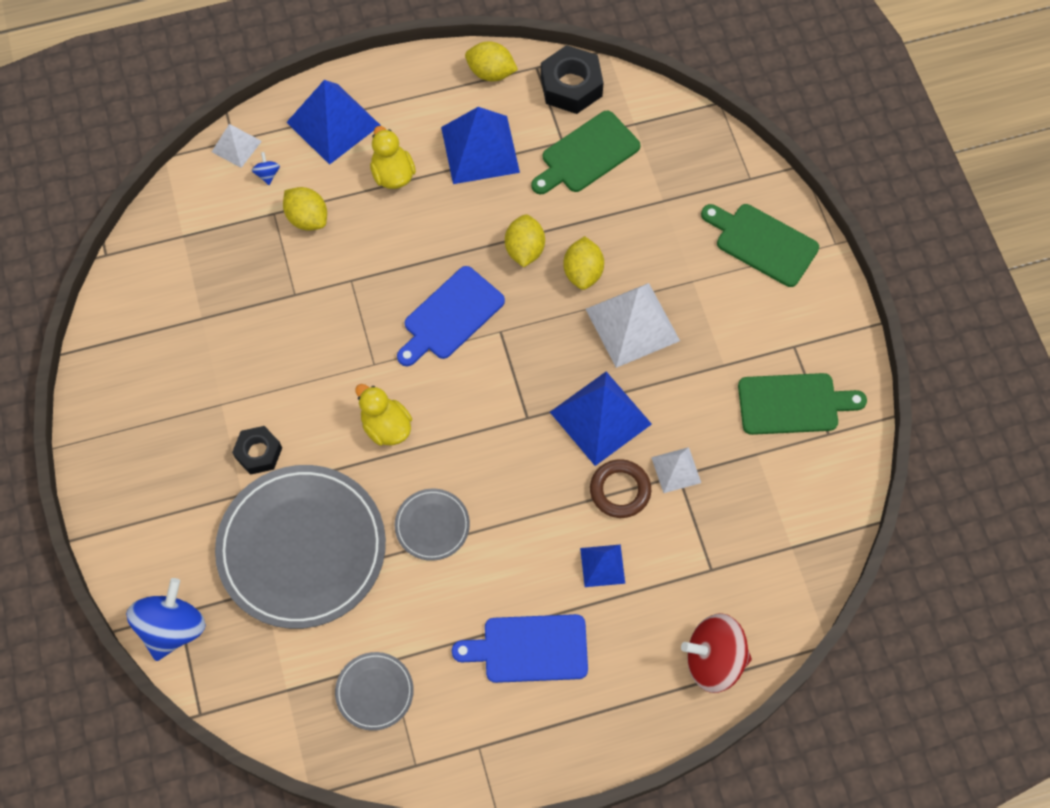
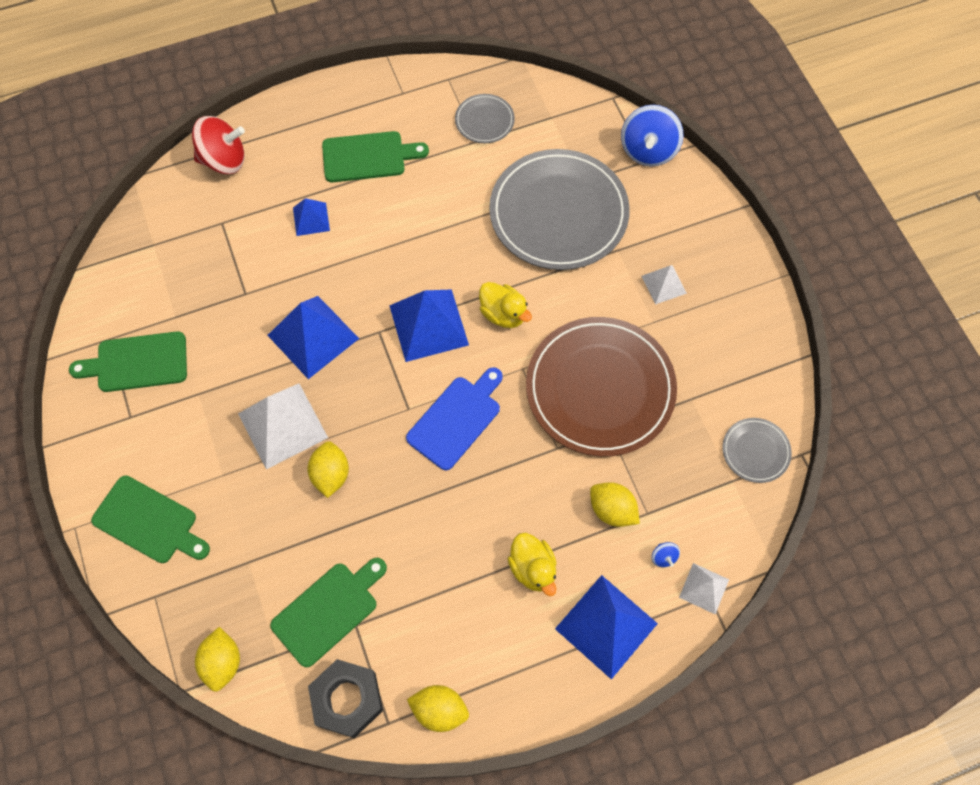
camera: 175 degrees right, 0 degrees up
(258, 453) = (611, 283): black nut -> none
(295, 336) = (600, 388): none -> brown plate
(432, 525) = (453, 238): grey plate -> grey plate (755, 451)
(480, 149) = (443, 607): blue pyramid -> blue pyramid (428, 325)
(524, 250) = (389, 494): yellow lemon -> yellow lemon (222, 662)
(529, 649) = (368, 157): blue cutting board -> green cutting board
(620, 490) = (296, 277): brown ring -> none
(676, 470) = (247, 297): white pyramid -> white pyramid (664, 284)

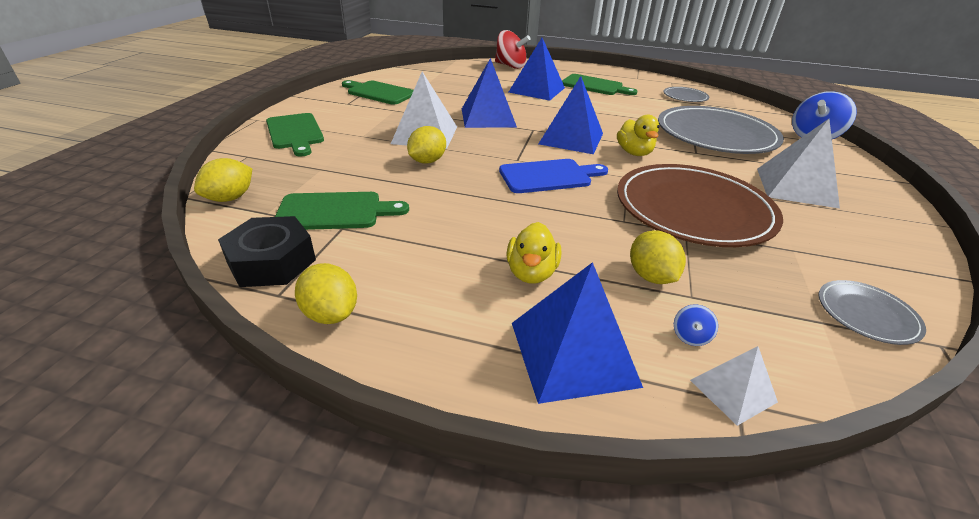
camera: 35 degrees right, 30 degrees down
(311, 219) = (537, 90): blue pyramid -> blue pyramid, size x1.86
(664, 284) = (795, 187): white pyramid -> white pyramid, size x1.86

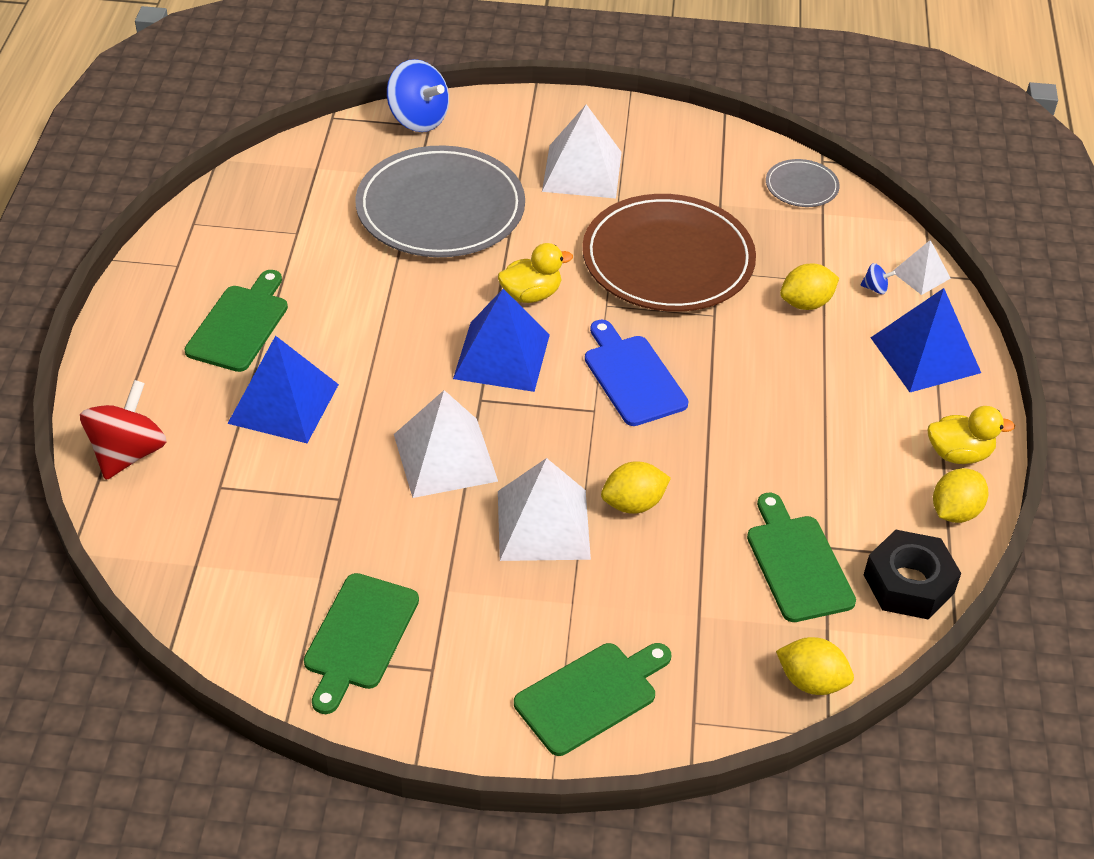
camera: 100 degrees left, 10 degrees up
(427, 161) = (633, 504): yellow lemon -> yellow lemon turned 45 degrees counterclockwise
(488, 117) = (445, 457): blue pyramid -> white pyramid
(531, 273) = (837, 383): yellow duck -> yellow duck (959, 454)
(685, 97) = (275, 217): grey plate -> none

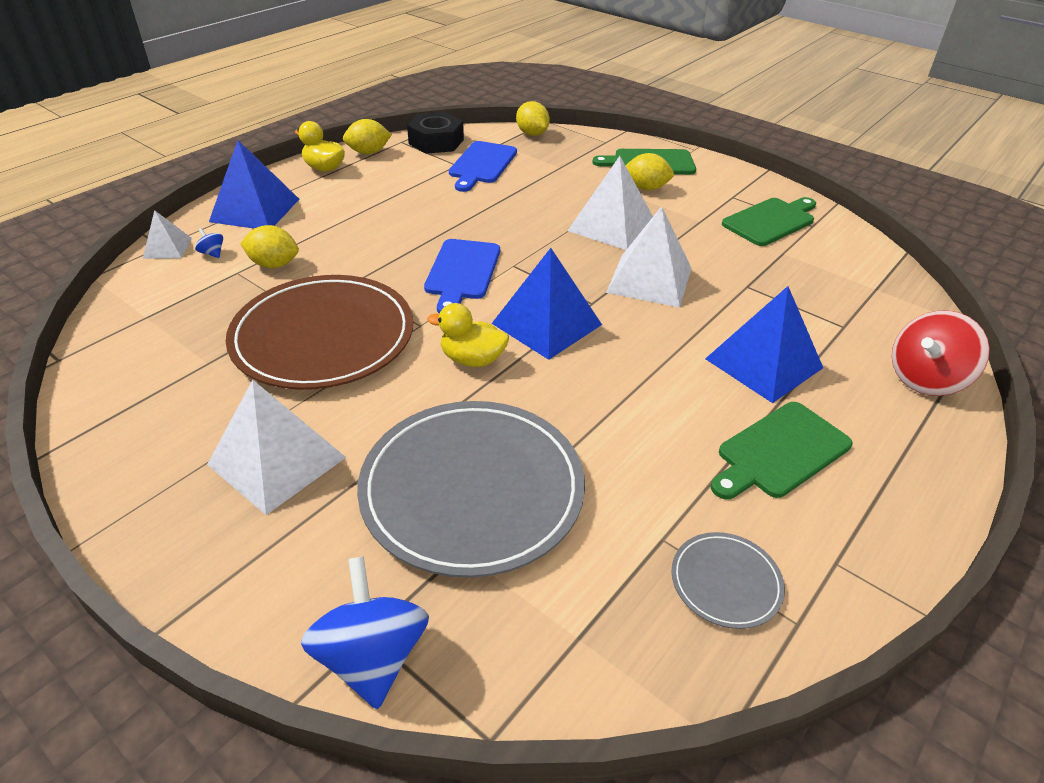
camera: 145 degrees left, 5 degrees down
(633, 504) = (543, 215): yellow lemon -> yellow lemon (646, 188)
(797, 564) = (482, 165): green cutting board -> blue cutting board
(801, 186) = (119, 345): grey plate -> grey plate (725, 582)

